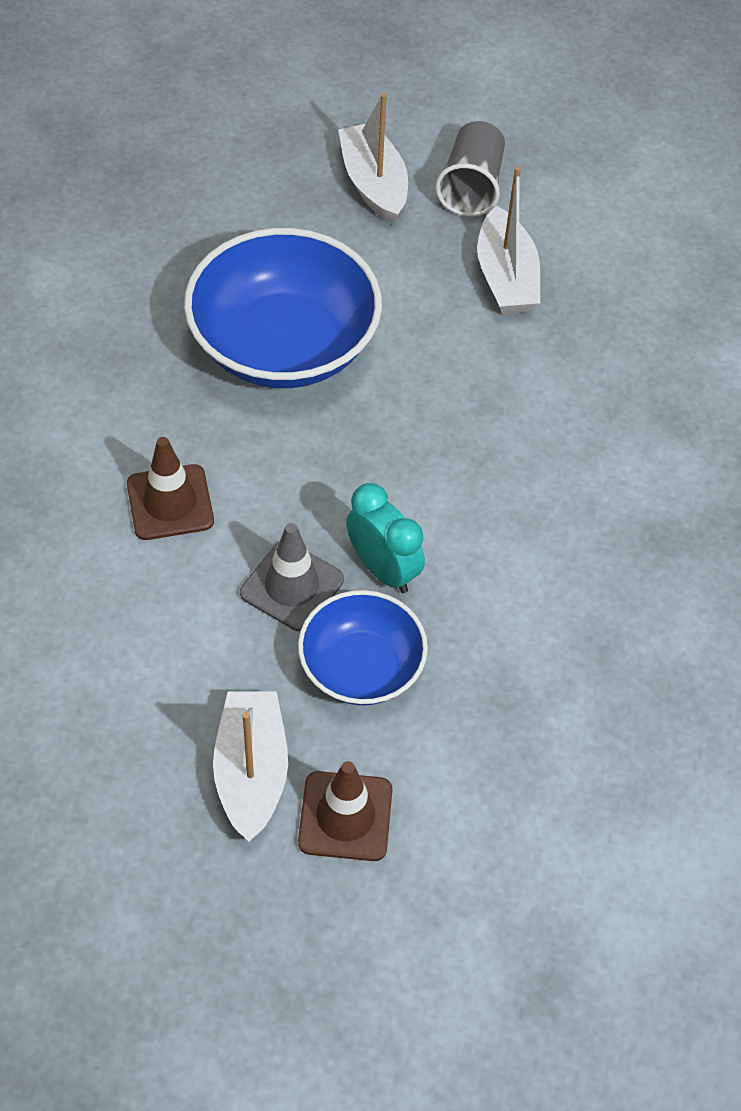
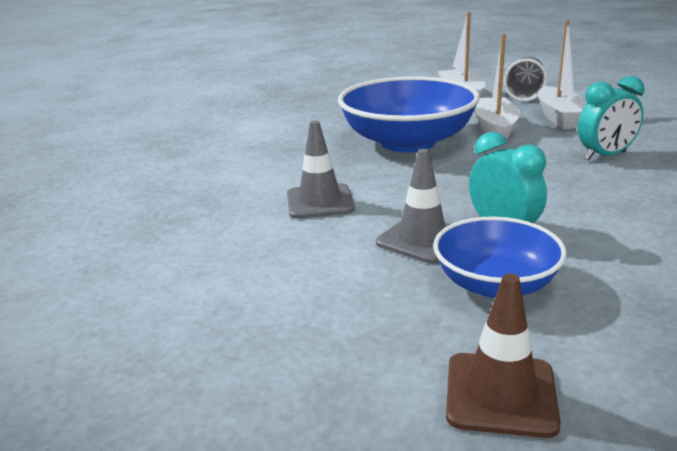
camera: 10 degrees right, 30 degrees down
(170, 502) = (320, 202): brown traffic cone -> grey traffic cone
(251, 772) = (388, 355): white boat -> white boat (495, 129)
(538, 397) = (605, 156): none -> turquoise clock

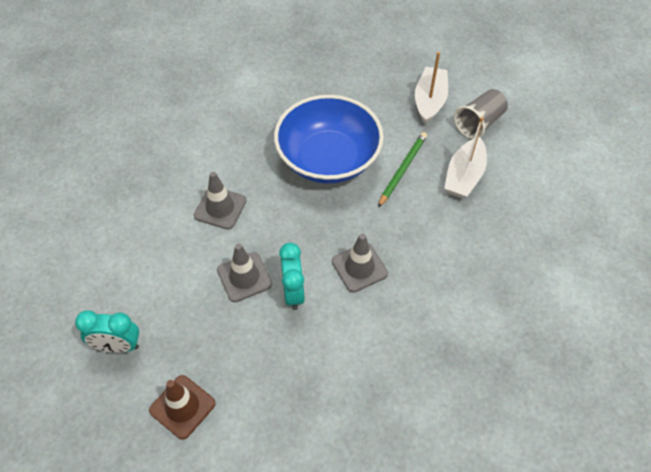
camera: 25 degrees right, 30 degrees up
(495, 129) = (402, 169): white boat -> green pencil
(495, 284) = (246, 335): blue bowl -> none
(551, 191) = (359, 267): none -> grey traffic cone
(605, 156) = (436, 244): turquoise clock -> turquoise clock (118, 346)

